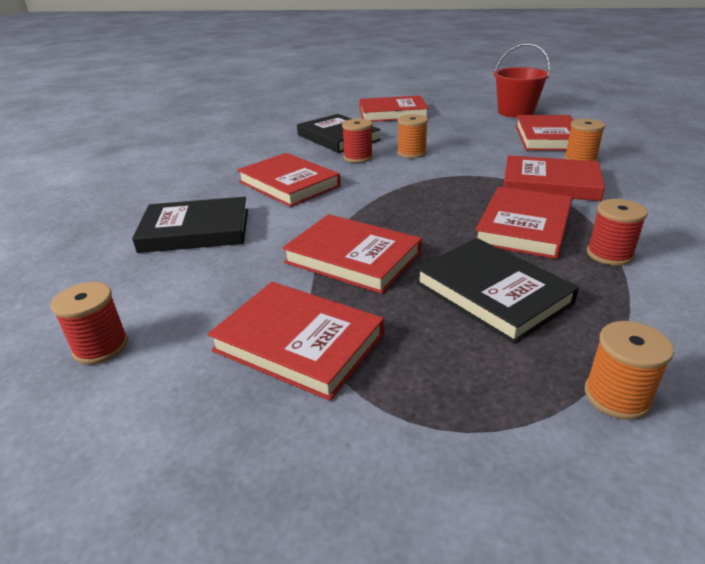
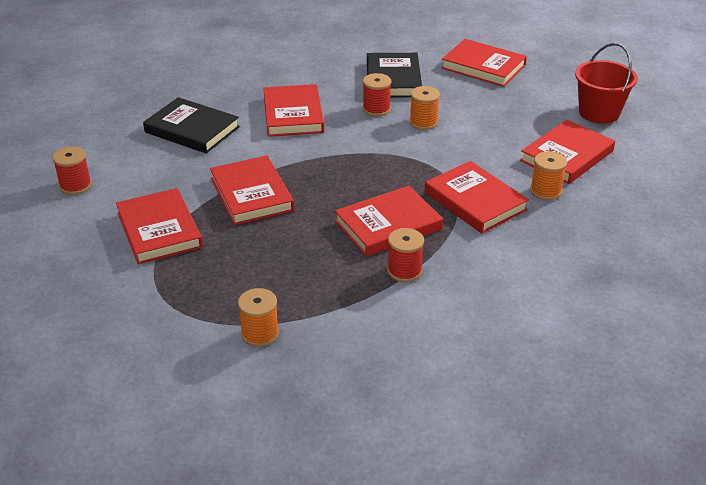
camera: 35 degrees right, 5 degrees up
(492, 293) = (292, 256): black book -> none

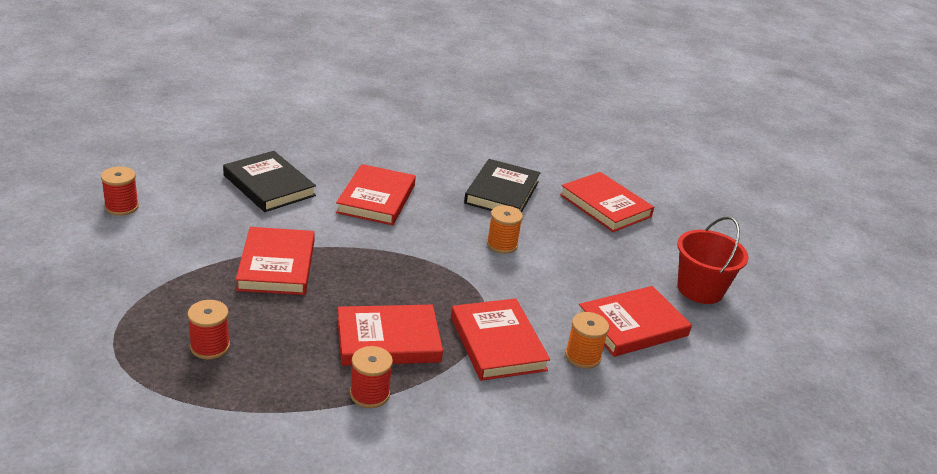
camera: 15 degrees right, 5 degrees down
(159, 230) = (163, 273): red book -> none
(260, 333) = (175, 411): orange spool -> none
(376, 109) = (463, 217): red spool -> red spool (210, 347)

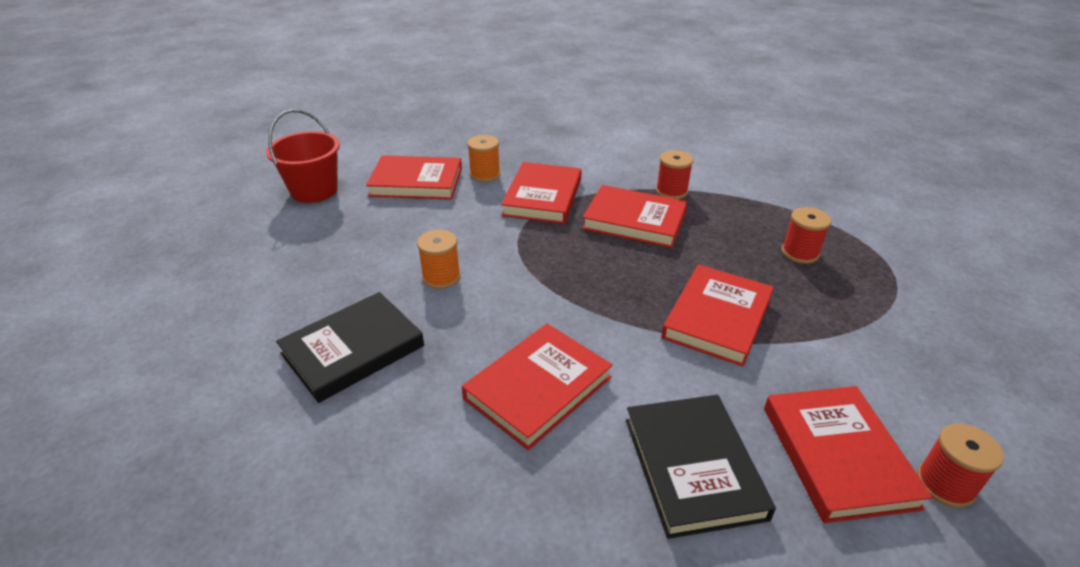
camera: 145 degrees left, 5 degrees up
(605, 206) = (254, 293): red book -> red book (837, 456)

